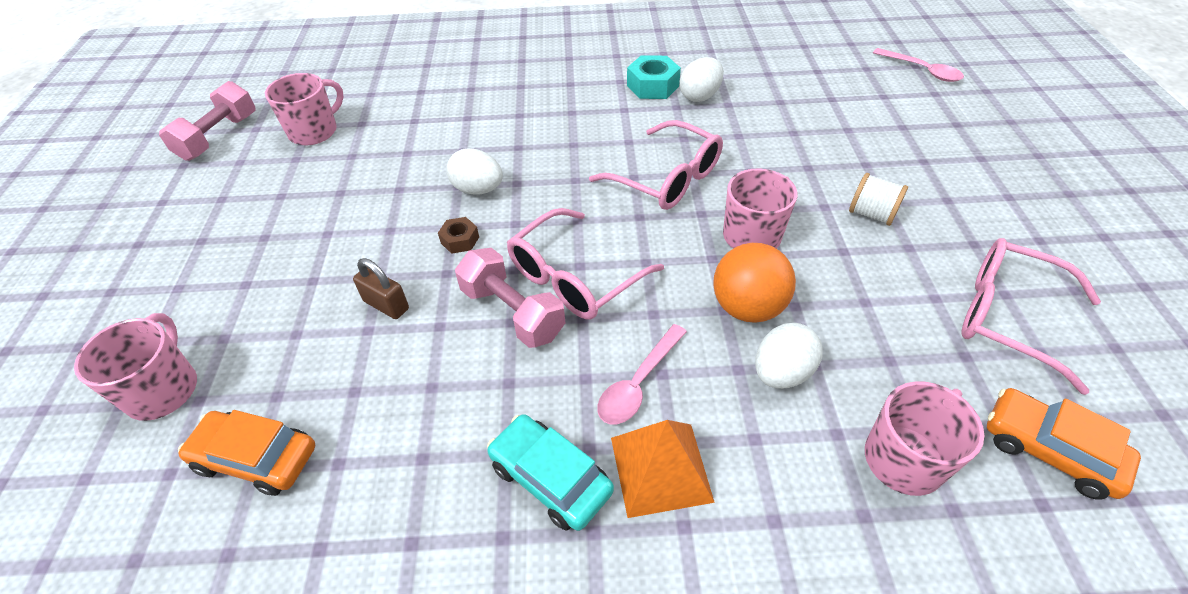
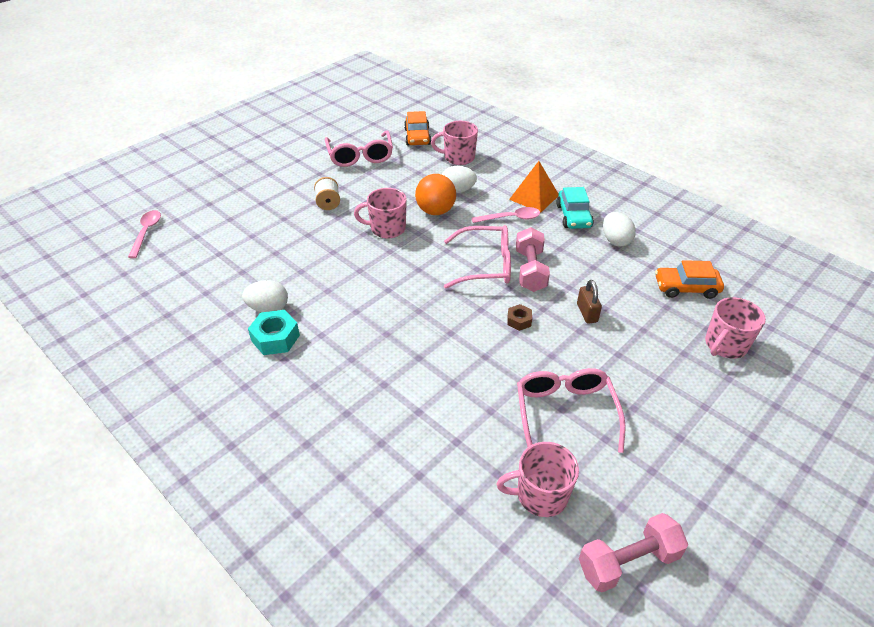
camera: 135 degrees left, 5 degrees down
(256, 458) = (686, 288): orange car -> orange car turned 120 degrees clockwise
(478, 189) = (476, 344): white egg -> white egg (615, 240)
(667, 179) = (375, 276): pink glasses -> pink glasses (565, 412)

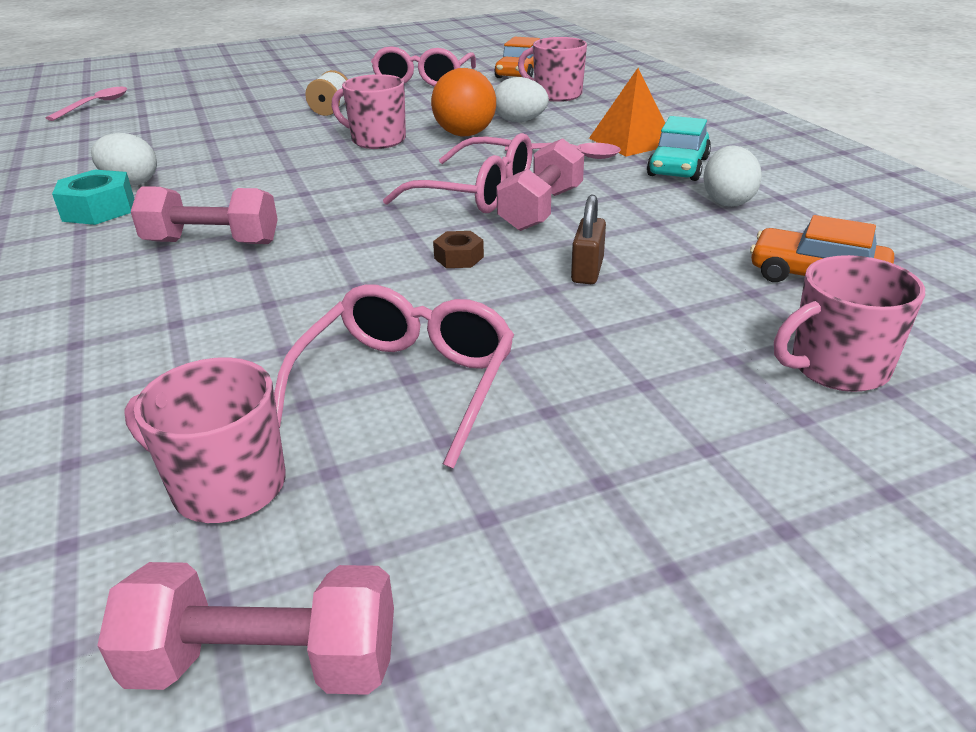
camera: 25 degrees right, 10 degrees down
(376, 347) = (212, 242): none -> pink dumbbell

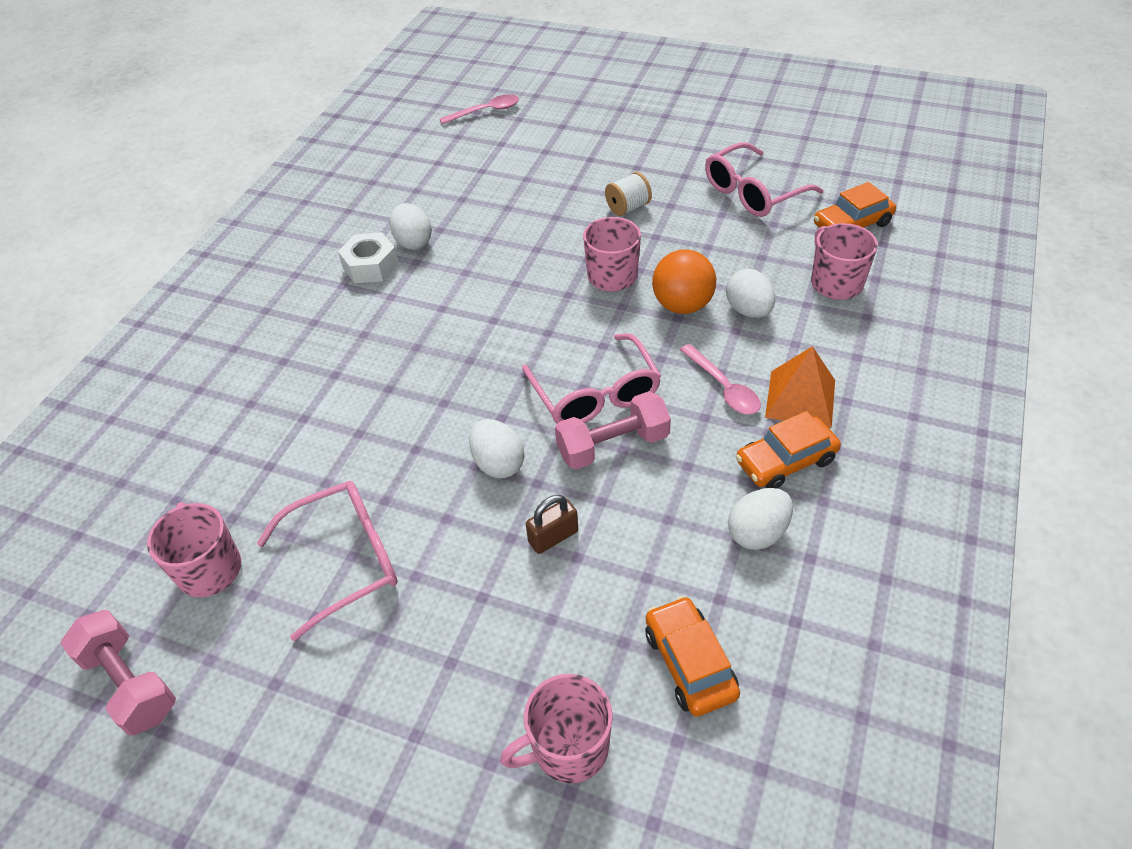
camera: 45 degrees right, 15 degrees up
(99, 209) = (370, 266): turquoise nut -> white nut
(212, 242) = (390, 347): pink dumbbell -> none
(459, 257) = (498, 463): brown nut -> white egg
(678, 167) = (785, 461): turquoise car -> orange car
(837, 367) = (568, 747): pink mug -> pink mug turned 45 degrees counterclockwise

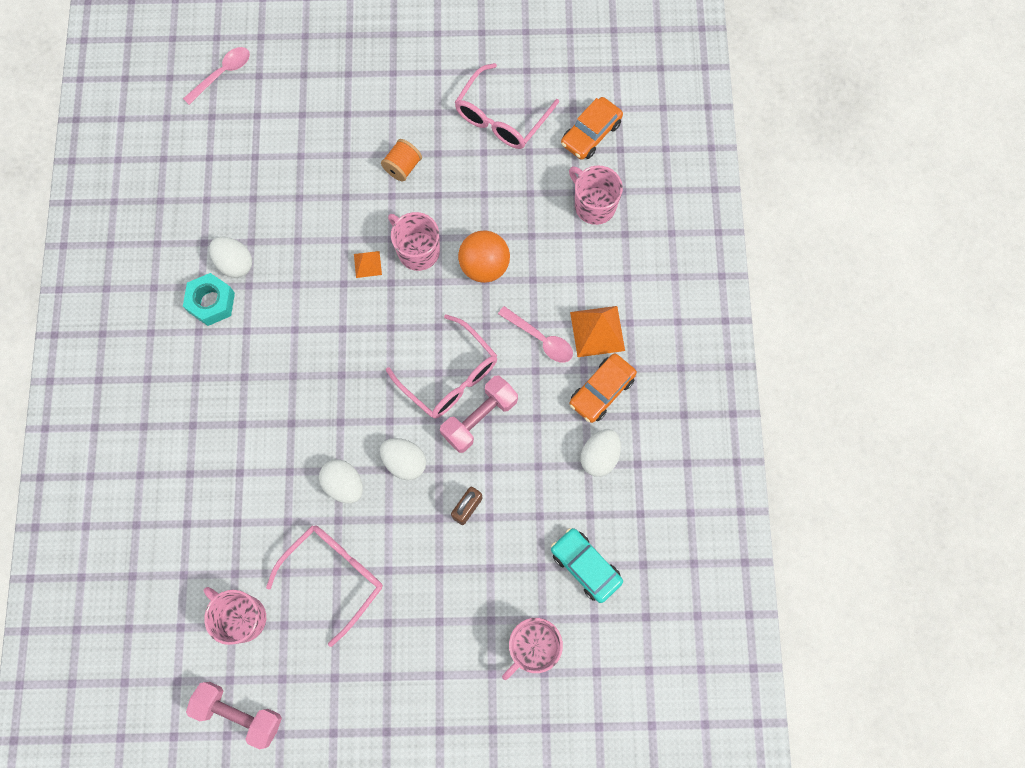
camera: 25 degrees left, 25 degrees up
(370, 266) = (211, 302): white nut -> turquoise nut
(550, 273) = (367, 264): none -> orange pyramid
(628, 207) = (403, 167): white spool -> orange spool
(689, 663) = (585, 566): orange car -> turquoise car
(748, 310) = (536, 255): white egg -> white egg (344, 484)

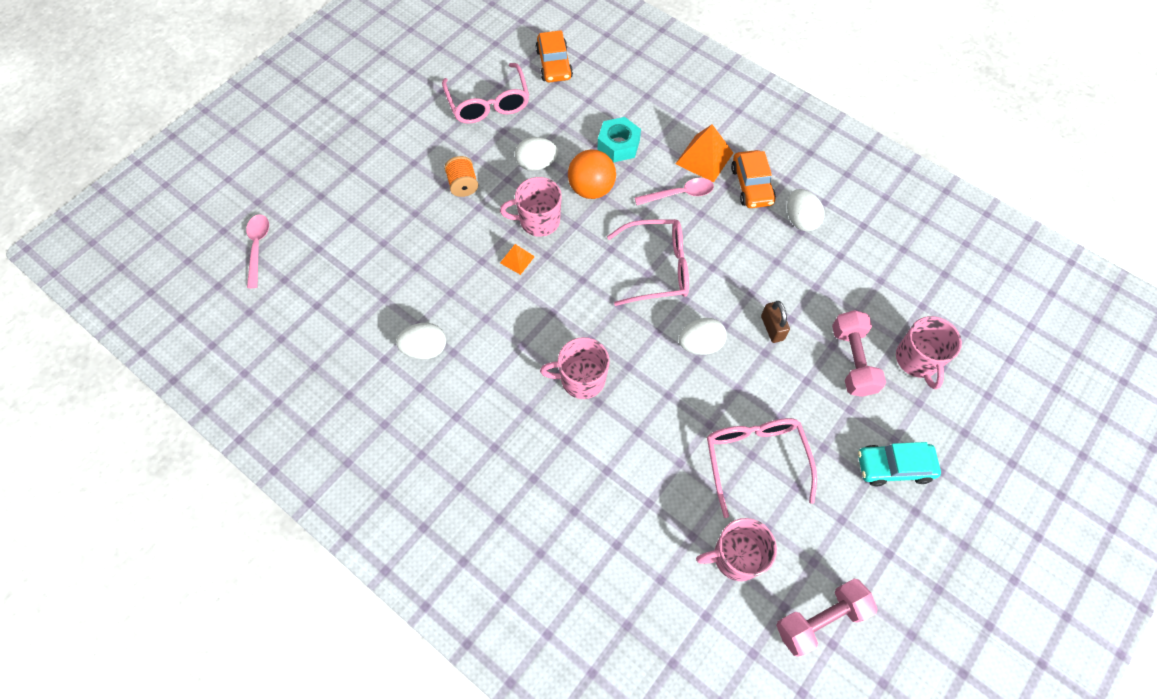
camera: 50 degrees left, 10 degrees down
(211, 302) = (441, 389): turquoise nut -> turquoise nut (618, 145)
(344, 484) = (683, 399): white egg -> white egg (536, 164)
(479, 418) = (707, 272): pink dumbbell -> pink dumbbell (852, 361)
(585, 566) = (878, 284): turquoise car -> turquoise car (894, 466)
(594, 205) = (608, 97): pink mug -> pink mug (581, 379)

